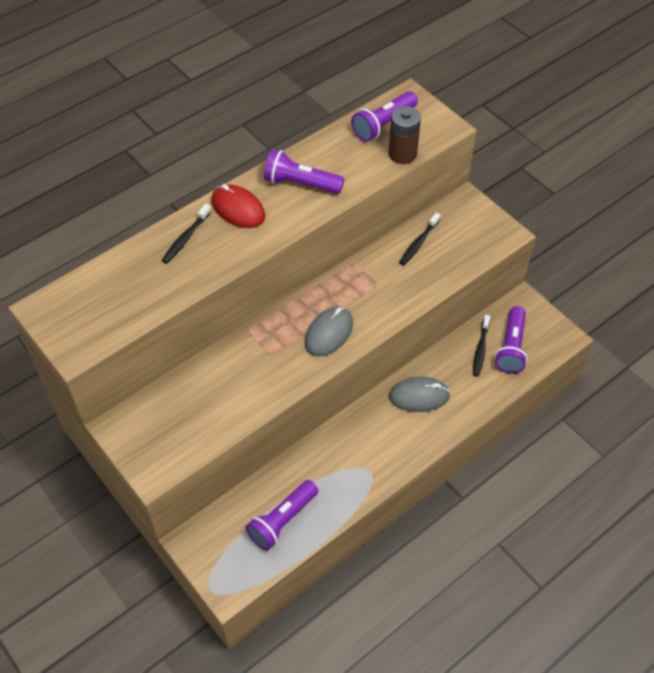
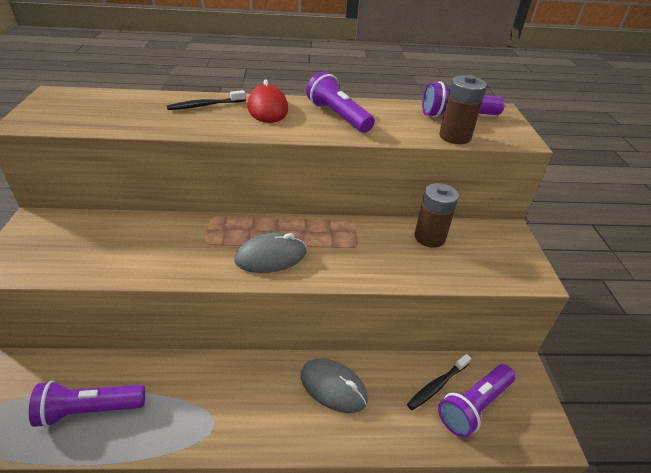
camera: 35 degrees right, 15 degrees down
(418, 243) = (429, 237): black toothbrush -> brown battery

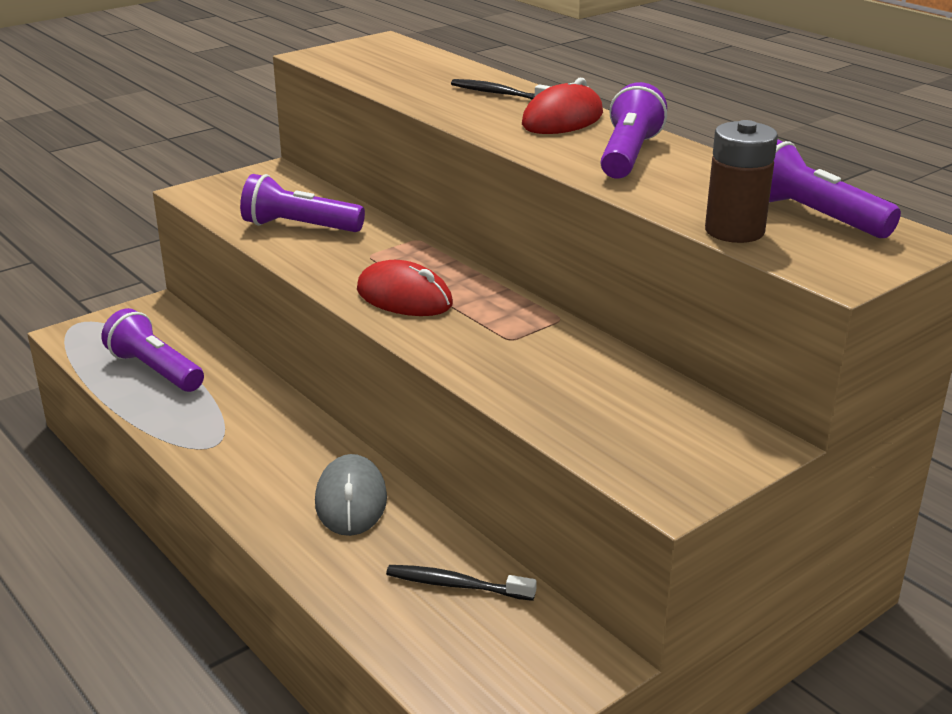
camera: 55 degrees right, 10 degrees down
(271, 256) = (404, 297): grey mouse -> red mouse
(429, 237) = (620, 383): brown battery -> none
(474, 406) = (459, 632): purple flashlight -> purple flashlight (299, 227)

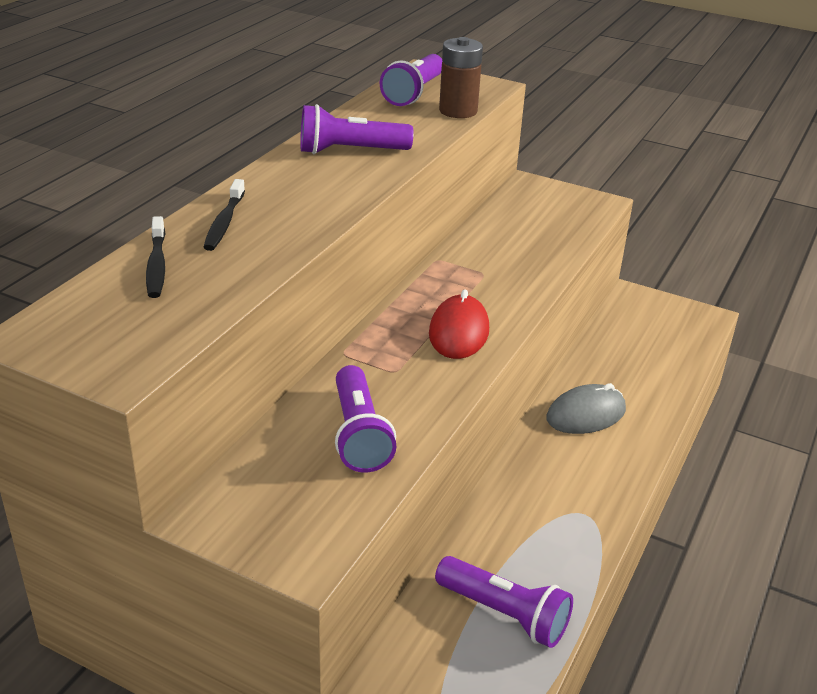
camera: 115 degrees left, 5 degrees up
(155, 370) = (505, 614): purple flashlight -> purple flashlight turned 75 degrees counterclockwise
(456, 585) = (622, 350): black toothbrush -> black toothbrush (156, 265)
(562, 119) = (281, 185): red mouse -> none

